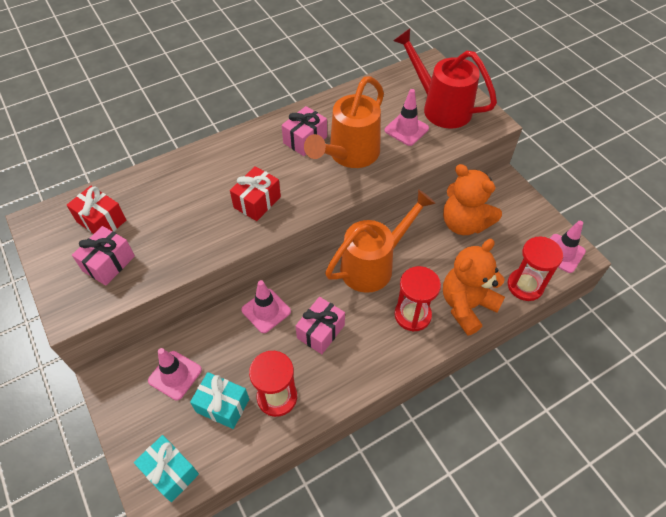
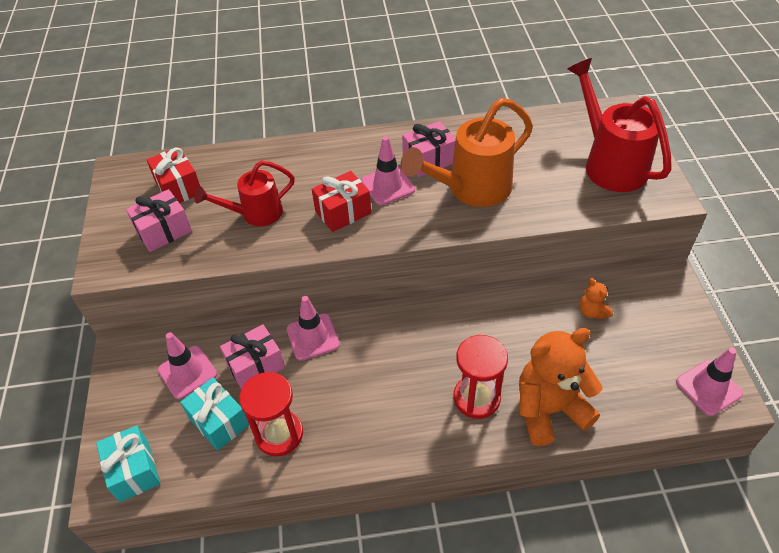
camera: 25 degrees right, 5 degrees down
(184, 224) = (256, 214): none -> red watering can
(320, 331) = (361, 380): pink gift -> pink gift (255, 366)
(373, 265) = (457, 326): orange watering can -> none
(406, 129) = (554, 178): pink traffic cone -> pink traffic cone (388, 186)
(464, 223) = (592, 312): orange teddy bear -> orange teddy bear, size x0.45
(525, 286) = (638, 411): red hourglass -> none

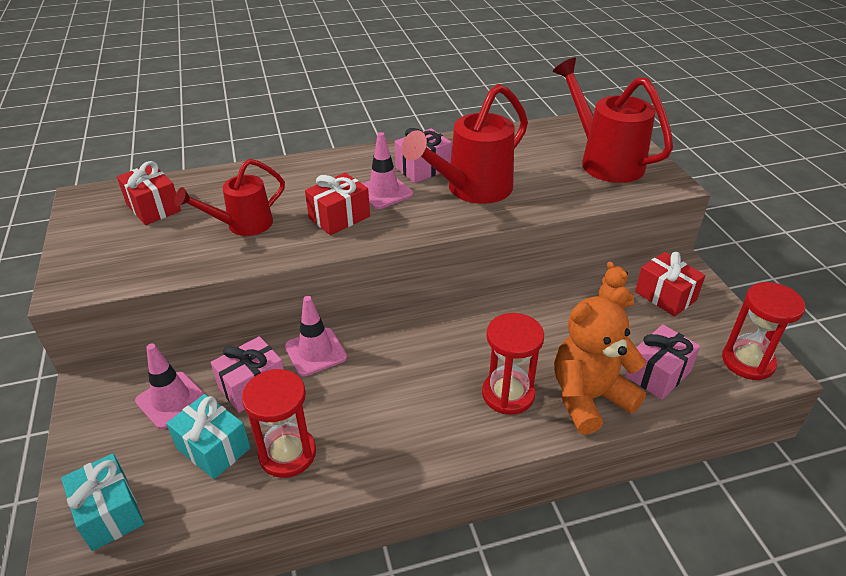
camera: 10 degrees left, 10 degrees down
(164, 231) = (139, 247): pink gift -> pink gift (658, 374)
(472, 189) = (472, 189): orange watering can -> red watering can
(646, 309) = (665, 296): none -> red gift
(708, 388) = (748, 361): pink traffic cone -> red hourglass

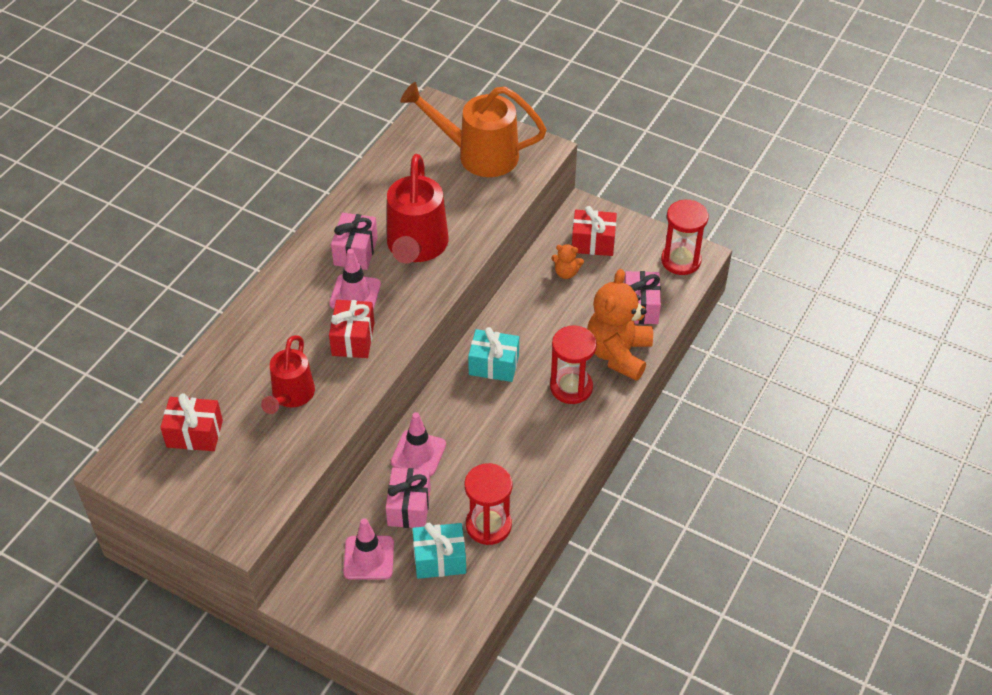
camera: 45 degrees left, 10 degrees up
(110, 513) = (432, 639): turquoise gift -> turquoise gift (494, 365)
(605, 161) = (479, 155): red watering can -> orange watering can

